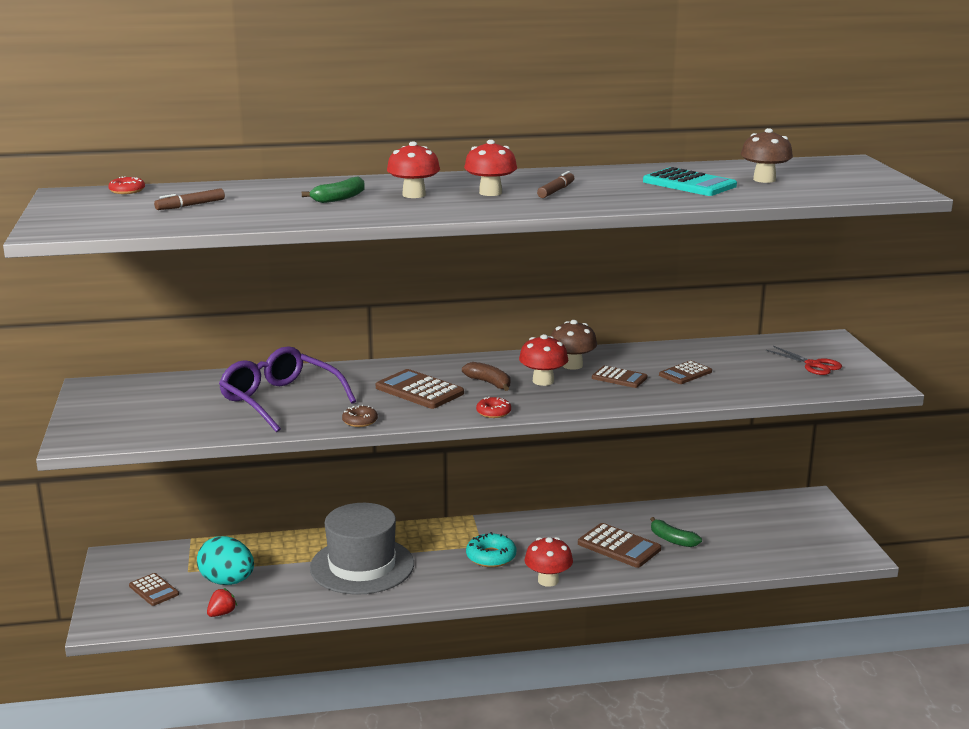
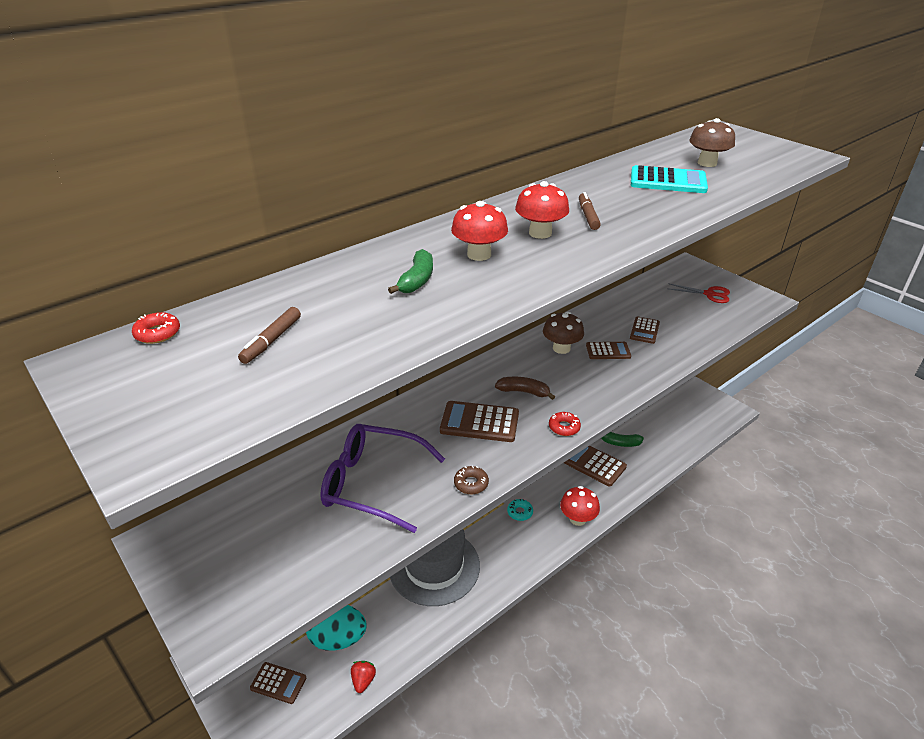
camera: 30 degrees left, 15 degrees up
(491, 557) = (520, 512): turquoise donut -> turquoise donut, size x0.63
(543, 381) = (560, 374): red mushroom -> none
(619, 546) = (593, 464): brown calculator -> brown calculator turned 150 degrees counterclockwise

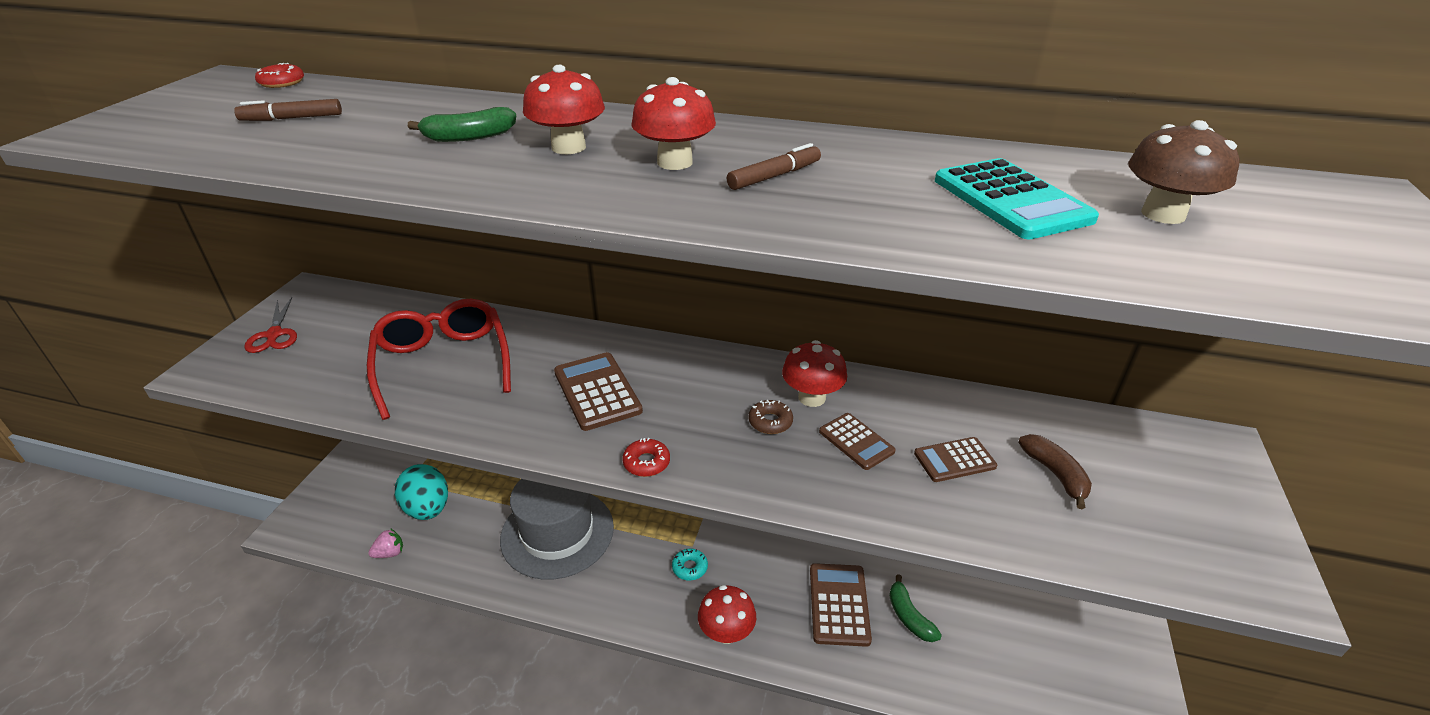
camera: 55 degrees right, 0 degrees up
(278, 683) = (362, 497): brown calculator -> none
(363, 680) = (390, 553): red strawberry -> pink strawberry
(372, 483) = (443, 363): purple glasses -> red glasses
(471, 483) = (486, 428): brown donut -> brown donut (770, 422)
(524, 392) = (686, 402): brown banana -> brown banana (1055, 474)
(561, 348) = (812, 397): brown mushroom -> red mushroom
(709, 294) = (1168, 500): red scissors -> red scissors (274, 334)

